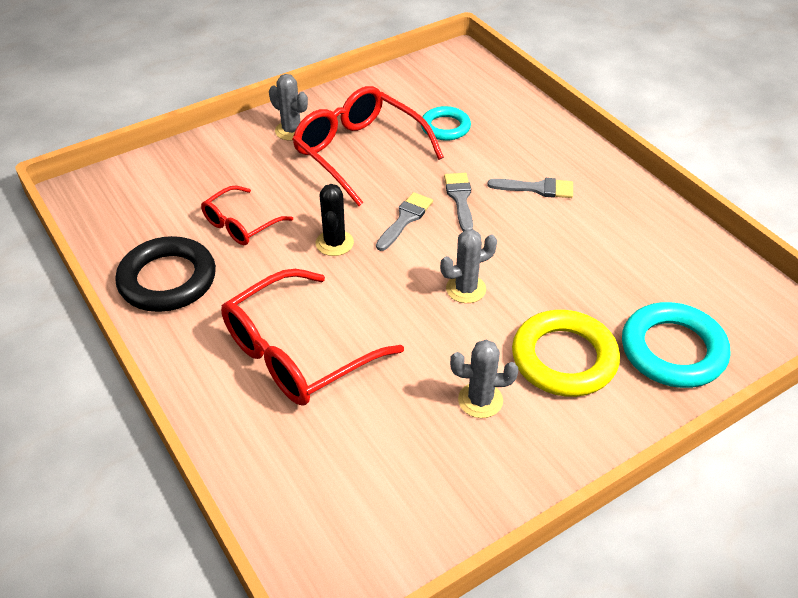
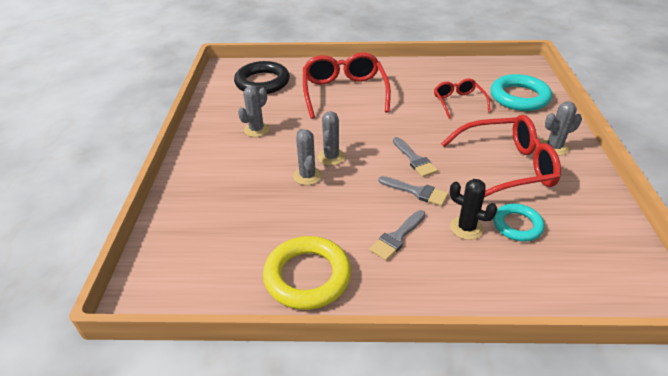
camera: 125 degrees right, 5 degrees down
(167, 280) = (429, 73): black ring -> black ring (262, 82)
(334, 243) = (414, 126): black cactus -> black cactus (466, 228)
(519, 292) = (307, 176): none -> grey cactus
(564, 358) = (245, 168): yellow ring -> yellow ring (307, 276)
(673, 350) = (197, 213): turquoise ring -> turquoise ring (519, 97)

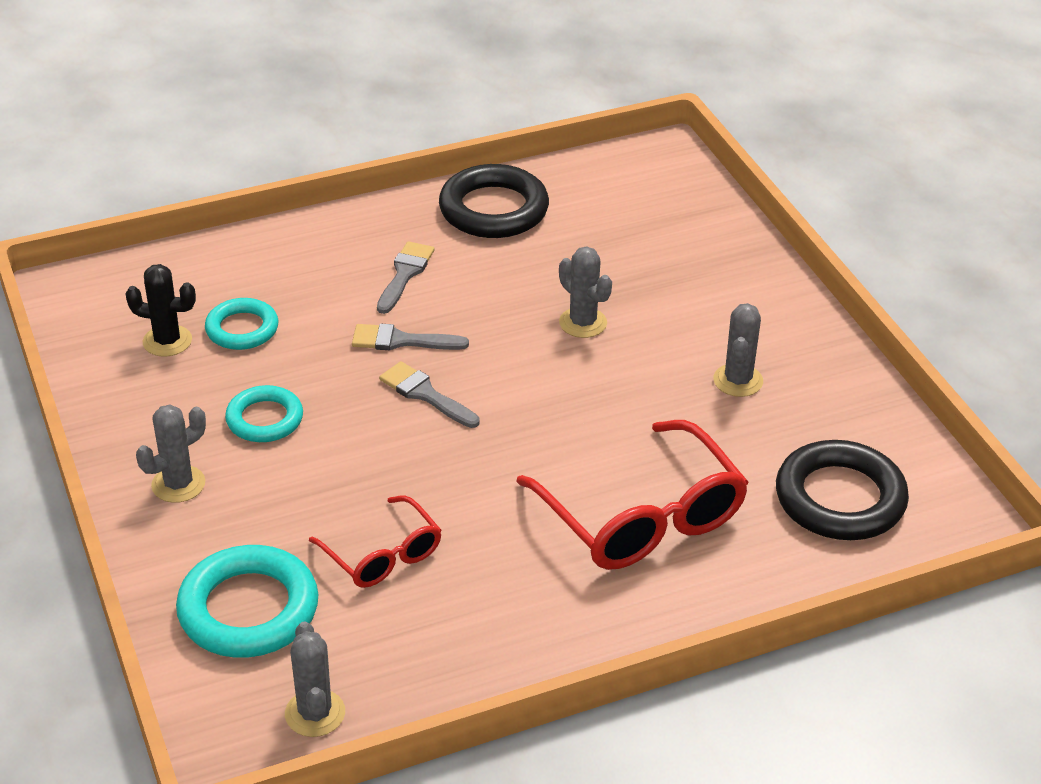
camera: 155 degrees right, 0 degrees up
(307, 276) = (493, 209): yellow ring -> black ring
(331, 157) = (567, 363): grey cactus -> grey cactus (315, 713)
(466, 228) = (314, 308): black cactus -> black cactus (167, 341)
(506, 167) = (264, 419): red glasses -> turquoise ring

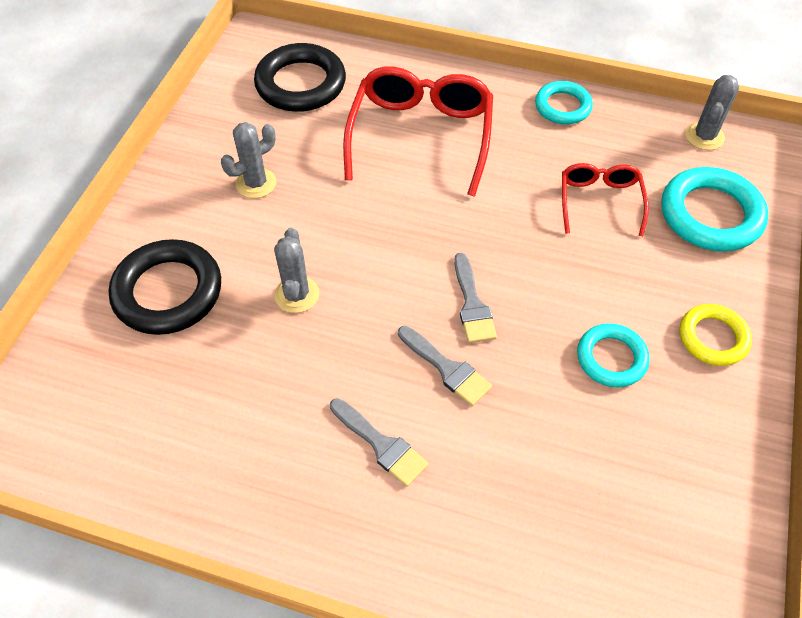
camera: 140 degrees left, 15 degrees up
(167, 341) = (649, 505): black cactus -> none
(178, 484) = (713, 338): grey cactus -> yellow ring
(242, 329) = (571, 474): turquoise ring -> turquoise ring (562, 106)
(405, 274) = (380, 444): grey brush -> grey brush turned 105 degrees counterclockwise
(493, 209) = (227, 476): black ring -> black ring (168, 292)

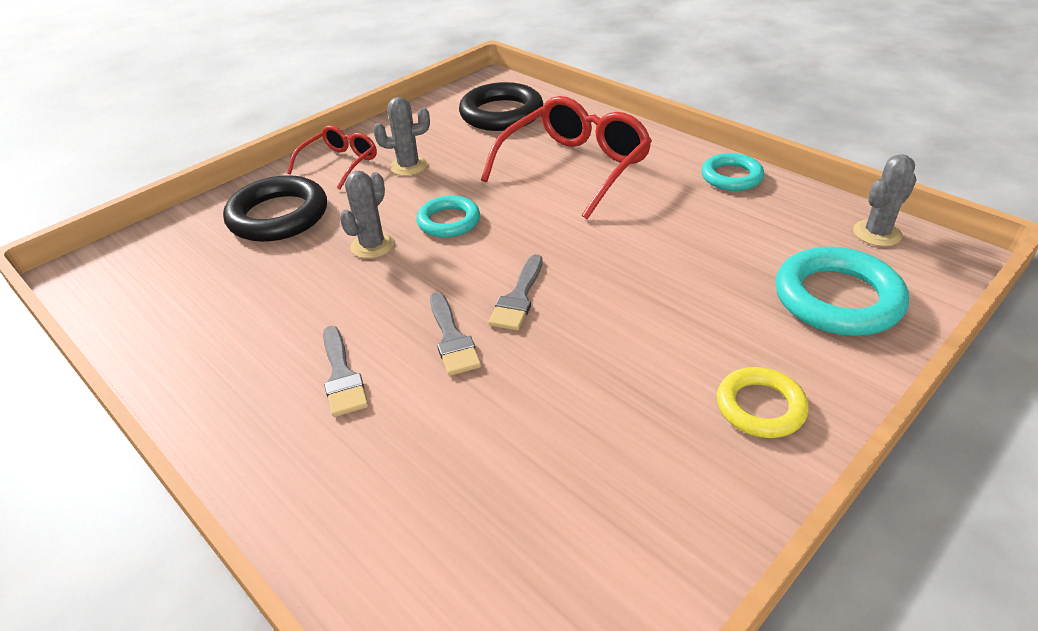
camera: 30 degrees right, 15 degrees down
(599, 201) = (714, 255): red glasses -> red glasses (340, 163)
(611, 358) = (626, 386): turquoise ring -> turquoise ring (449, 221)

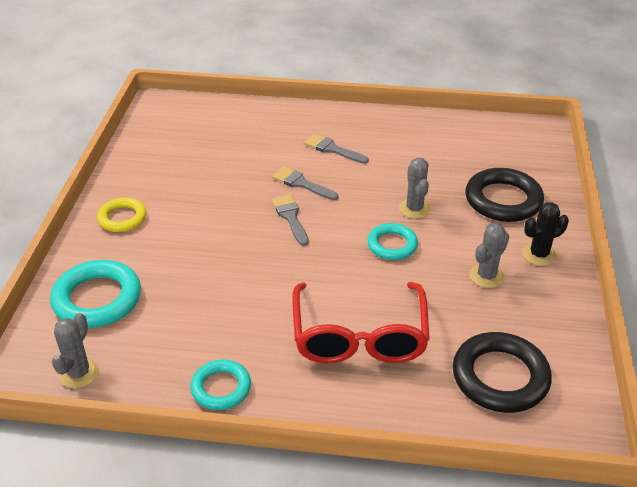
camera: 140 degrees right, 0 degrees up
(340, 163) = (539, 254): red glasses -> black cactus

